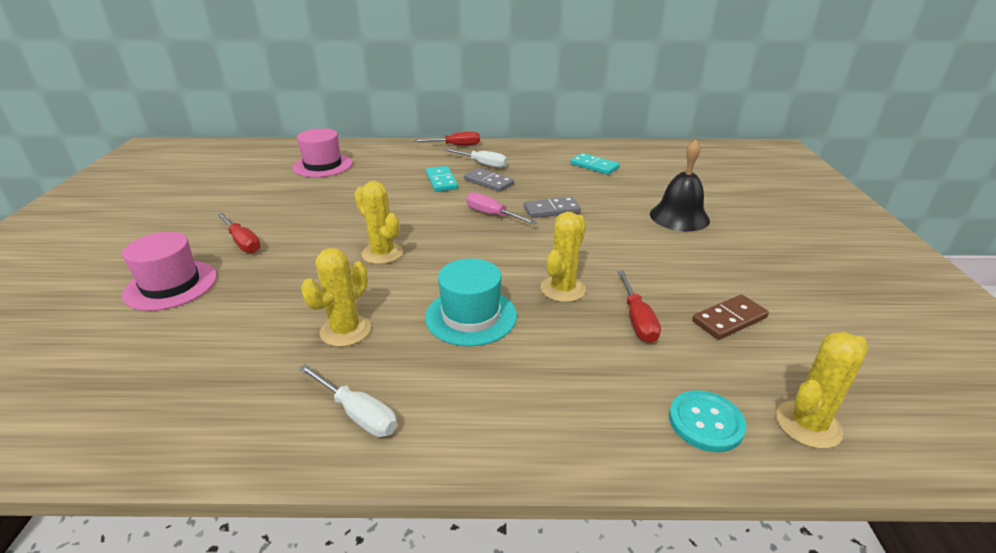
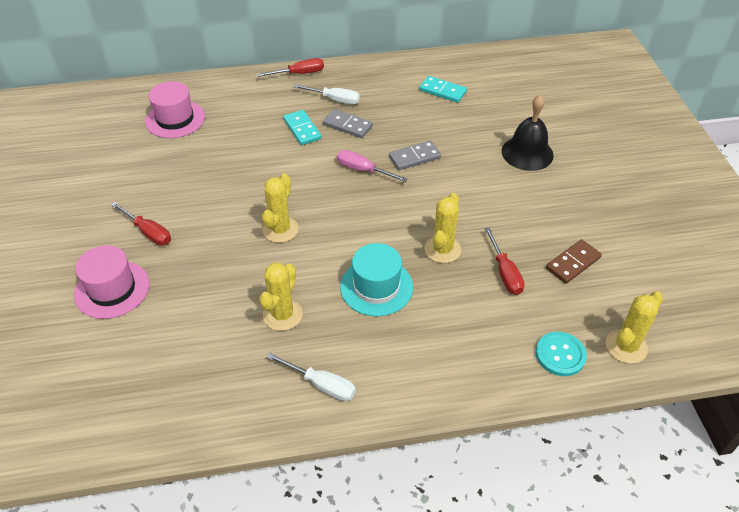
camera: 10 degrees left, 15 degrees up
(382, 253) = (280, 230): yellow cactus -> yellow cactus turned 75 degrees clockwise

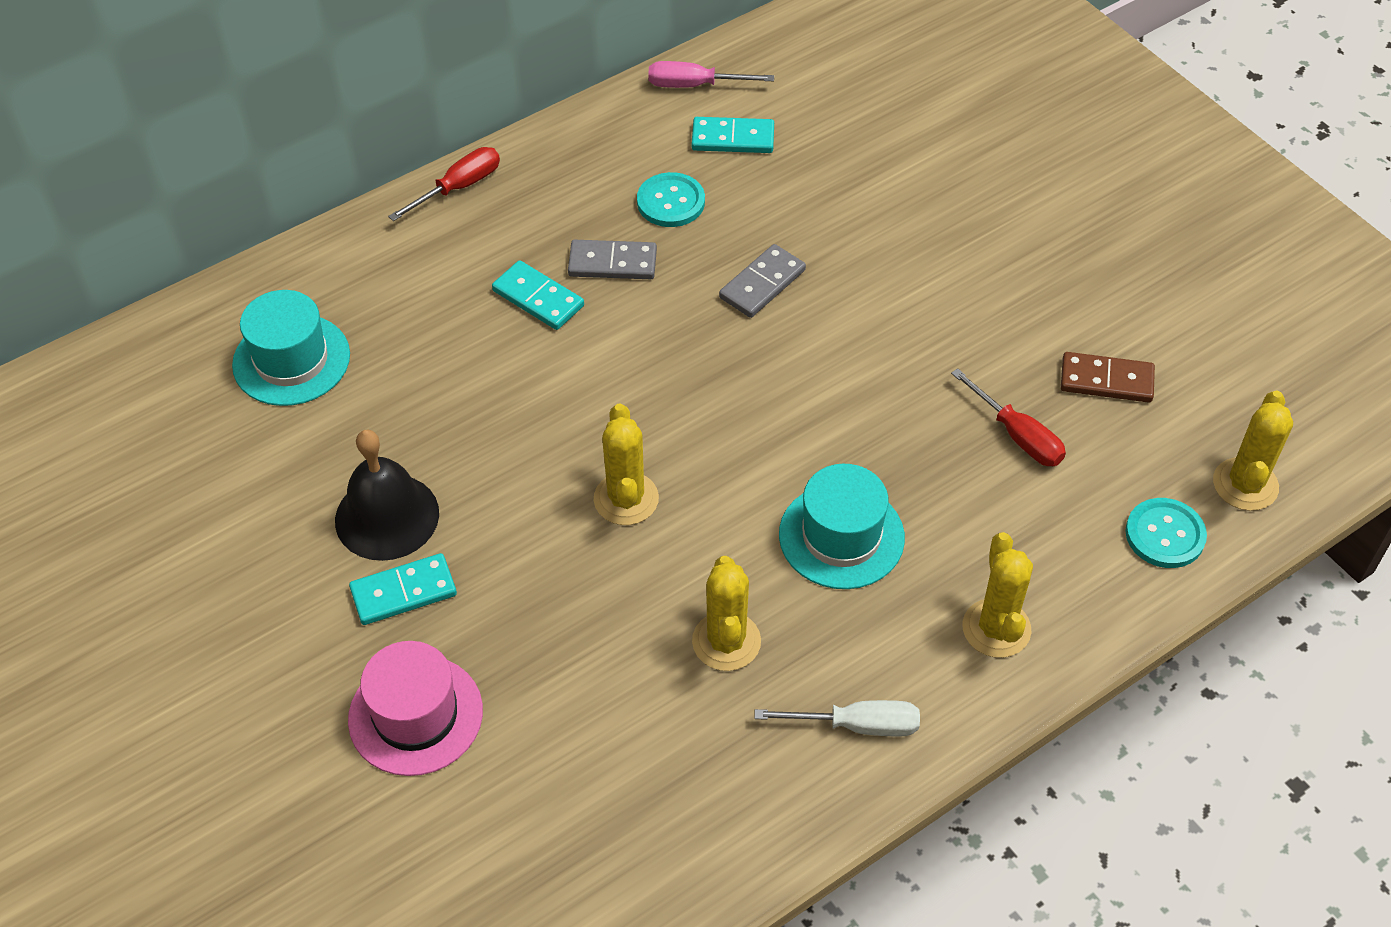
camera: 25 degrees left, 5 degrees up
(148, 232) = (403, 592): red screwdriver -> turquoise domino
(175, 119) = (291, 360): pink hat -> turquoise hat
(334, 100) = (557, 219): white screwdriver -> none
(363, 170) = (692, 339): pink screwdriver -> pink screwdriver (694, 85)
(394, 108) = (671, 202): none -> turquoise button
(442, 249) = (903, 433): yellow cactus -> yellow cactus (996, 628)
(527, 153) = (936, 211): black bell -> black bell (387, 516)
(573, 263) = (1106, 380): brown domino -> brown domino turned 75 degrees clockwise

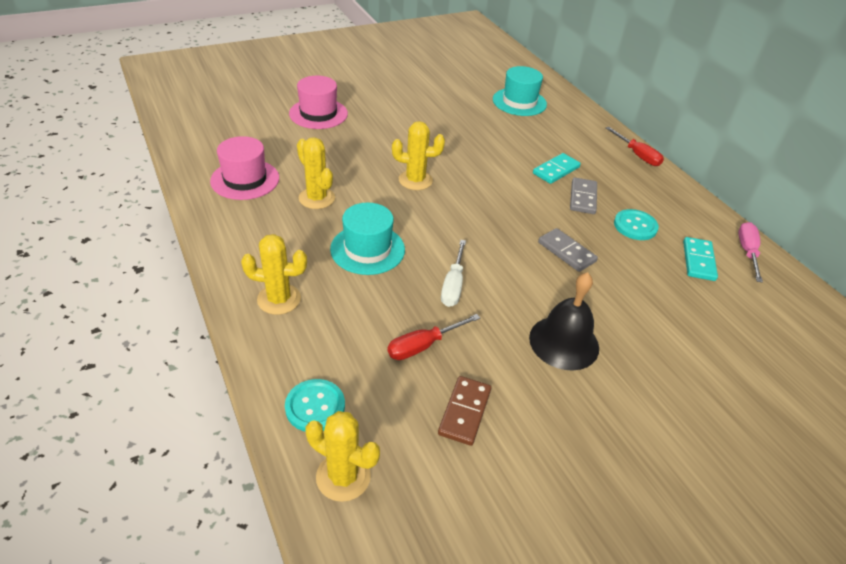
camera: 95 degrees right, 10 degrees down
(387, 516) = (424, 116): black bell -> black bell (564, 342)
(403, 592) = (382, 117): turquoise domino -> none
(702, 779) = (245, 179): none -> pink hat
(726, 641) = (317, 198): yellow cactus -> yellow cactus turned 45 degrees clockwise
(857, 725) = (246, 232): white screwdriver -> white screwdriver (453, 285)

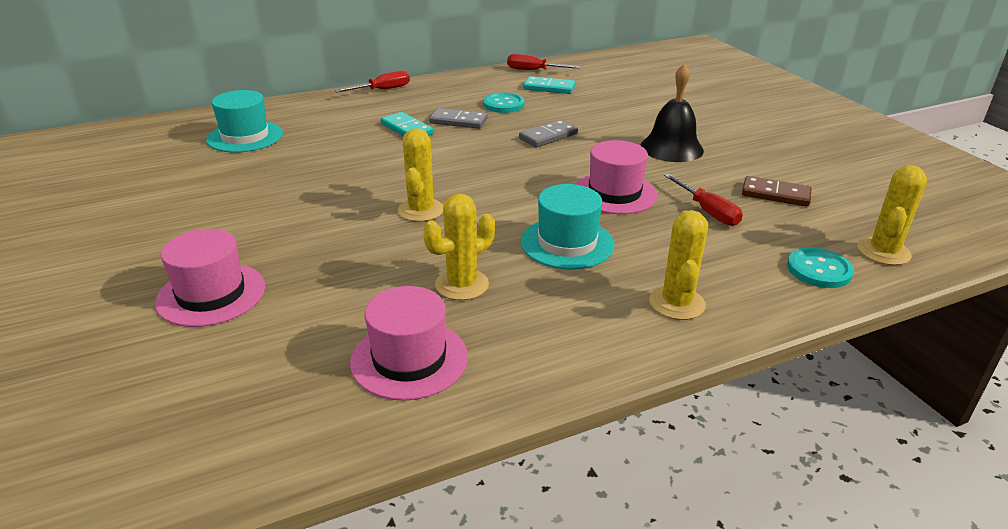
camera: 85 degrees left, 10 degrees down
(453, 285) = (614, 193): white screwdriver -> pink hat
(747, 252) = (533, 70): pink screwdriver -> red screwdriver

